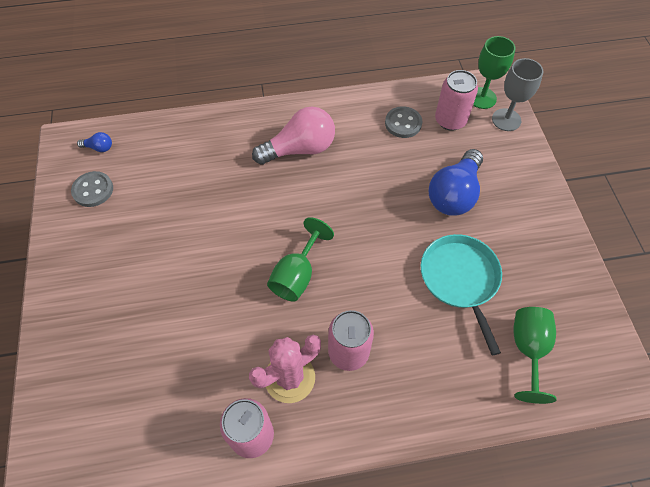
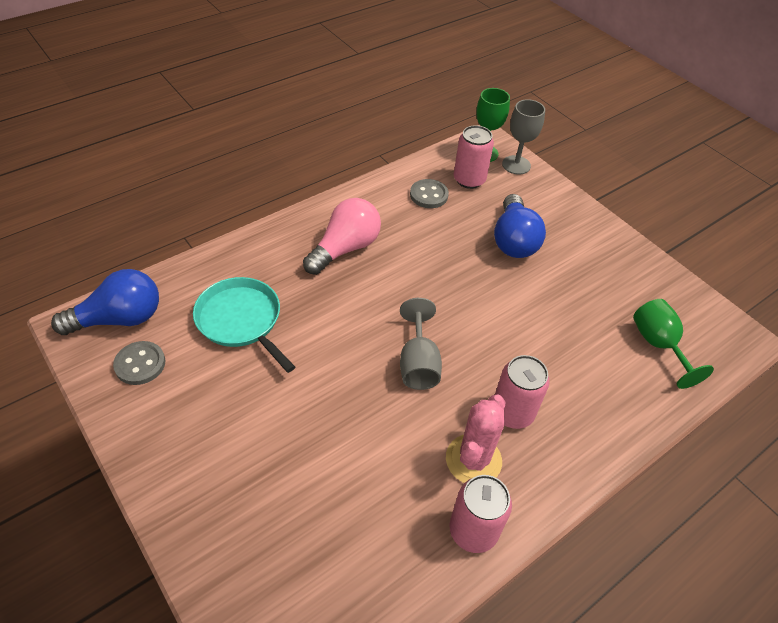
camera: 30 degrees left, 10 degrees down
(99, 148) = (119, 319): blue light bulb -> blue light bulb, size x2.33
(297, 275) = (418, 363): green goblet -> grey goblet
(460, 279) = (566, 309): turquoise pan -> turquoise pan (241, 320)

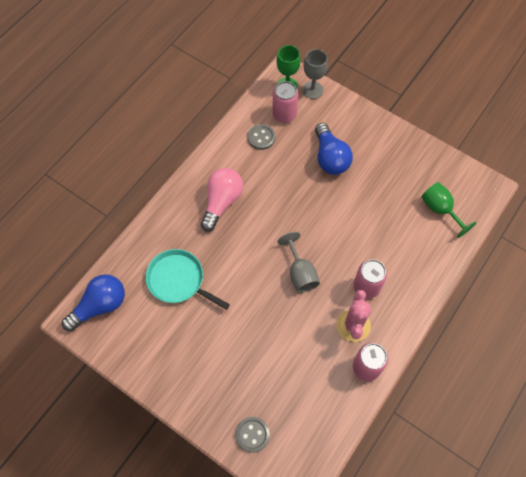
camera: 15 degrees left, 15 degrees up
(140, 364) = (130, 332): grey button -> grey button (252, 434)

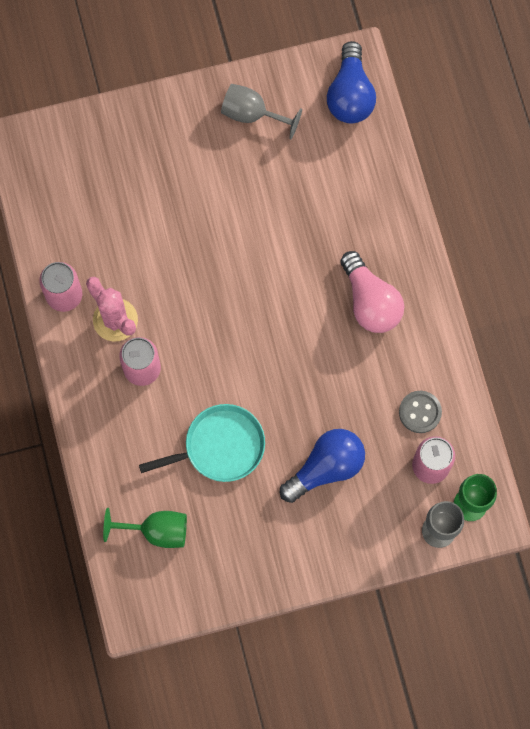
camera: 130 degrees right, 10 degrees up
(178, 280) = (313, 188): turquoise pan -> turquoise pan (220, 446)
(252, 434) = (98, 140): grey button -> none
(300, 273) = (216, 315): grey goblet -> grey goblet (252, 114)
(330, 158) = (326, 468): blue light bulb -> blue light bulb turned 120 degrees clockwise

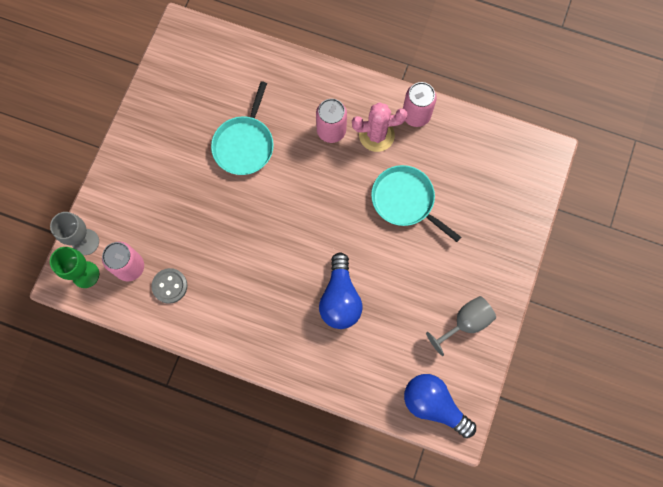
camera: 125 degrees right, 0 degrees up
(156, 531) = (220, 73): green goblet -> none
(167, 246) = (405, 200): none -> turquoise pan
(326, 468) = (180, 200): blue light bulb -> blue light bulb (340, 299)
(370, 302) = (269, 308): pink light bulb -> none

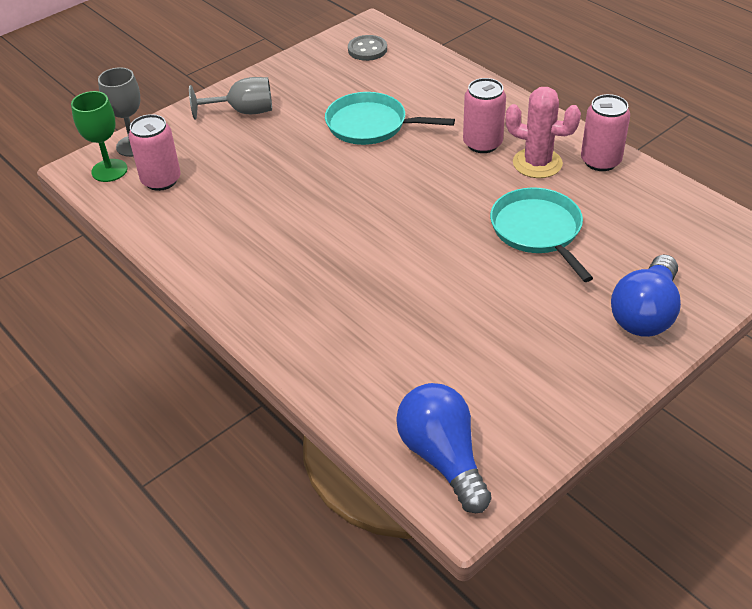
camera: 30 degrees right, 30 degrees down
(169, 286) = (190, 210): grey button -> grey button (367, 49)
(244, 144) = (371, 125): turquoise pan -> turquoise pan turned 60 degrees clockwise
(340, 299) = (387, 293): blue light bulb -> blue light bulb (645, 313)
(465, 323) = (548, 381): grey goblet -> grey goblet (243, 112)

